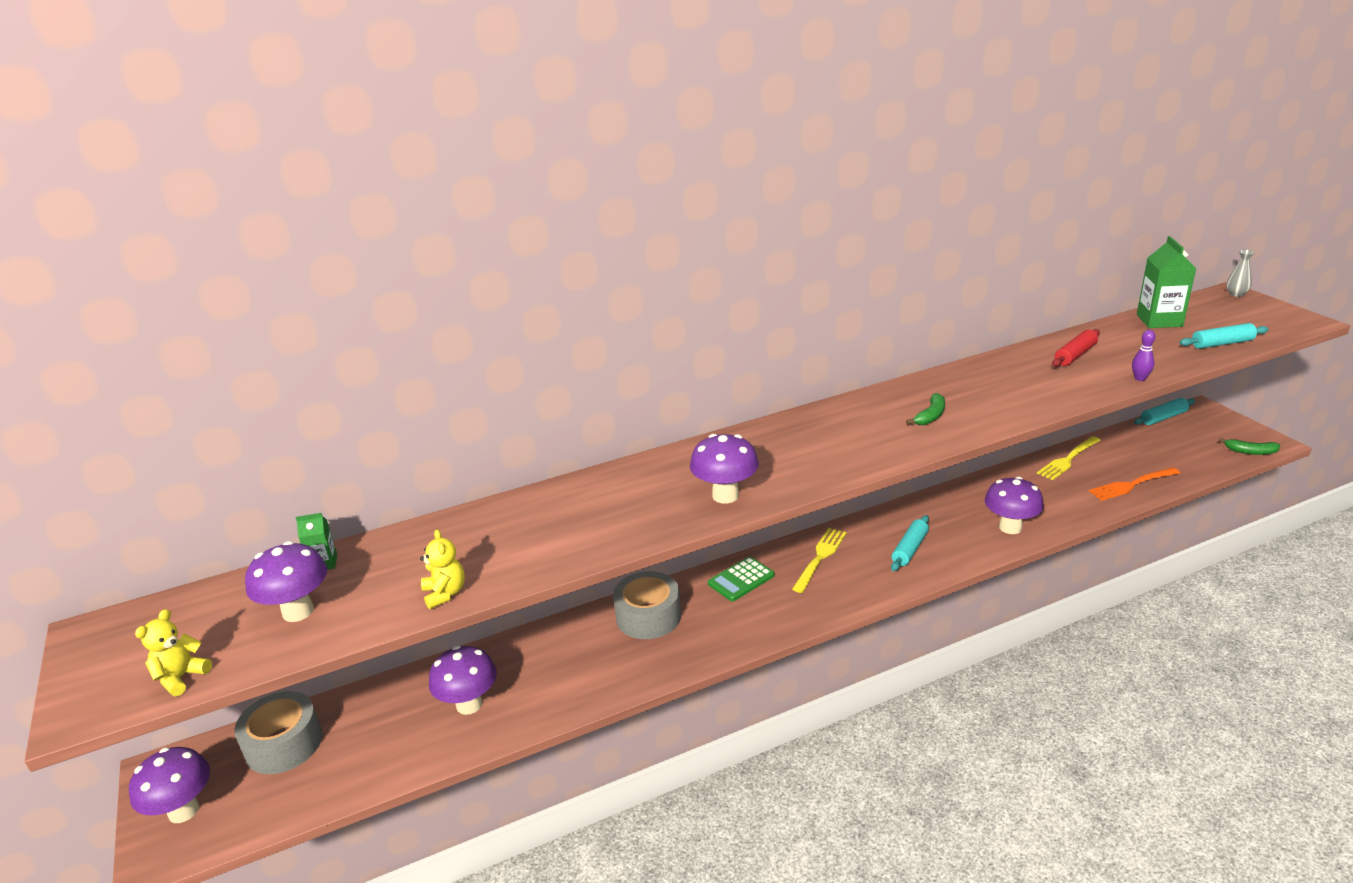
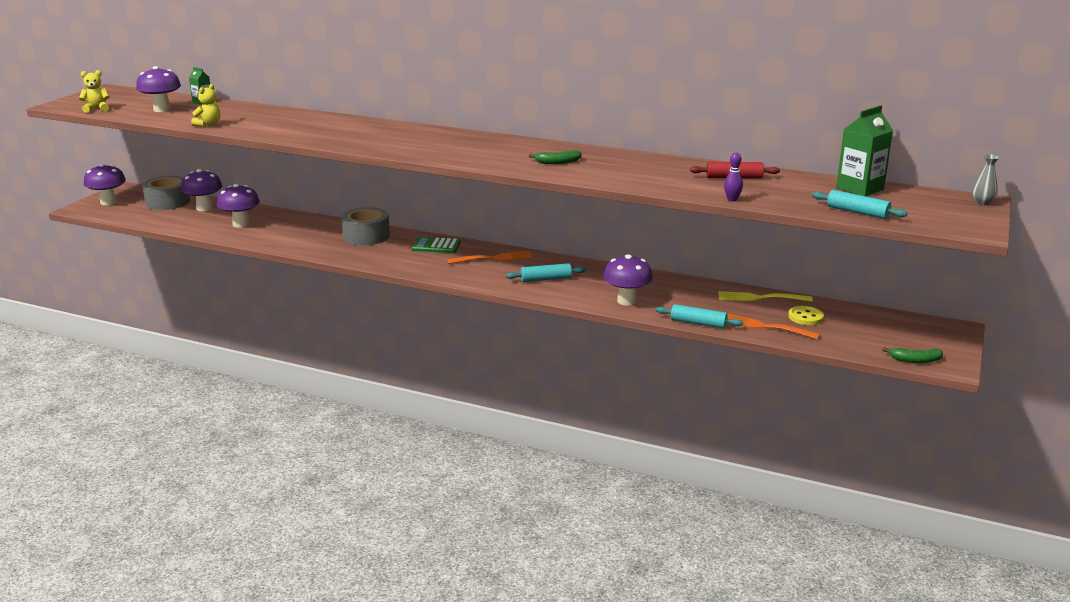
camera: 45 degrees right, 5 degrees down
(725, 495) = (377, 144): purple mushroom -> purple mushroom (204, 208)
(820, 557) = (493, 258): yellow fork -> orange fork
(1127, 458) = (805, 317): none -> yellow button
(1163, 417) = (905, 317): turquoise rolling pin -> turquoise rolling pin (698, 323)
(1250, 452) = (915, 360): green banana -> green banana turned 60 degrees counterclockwise

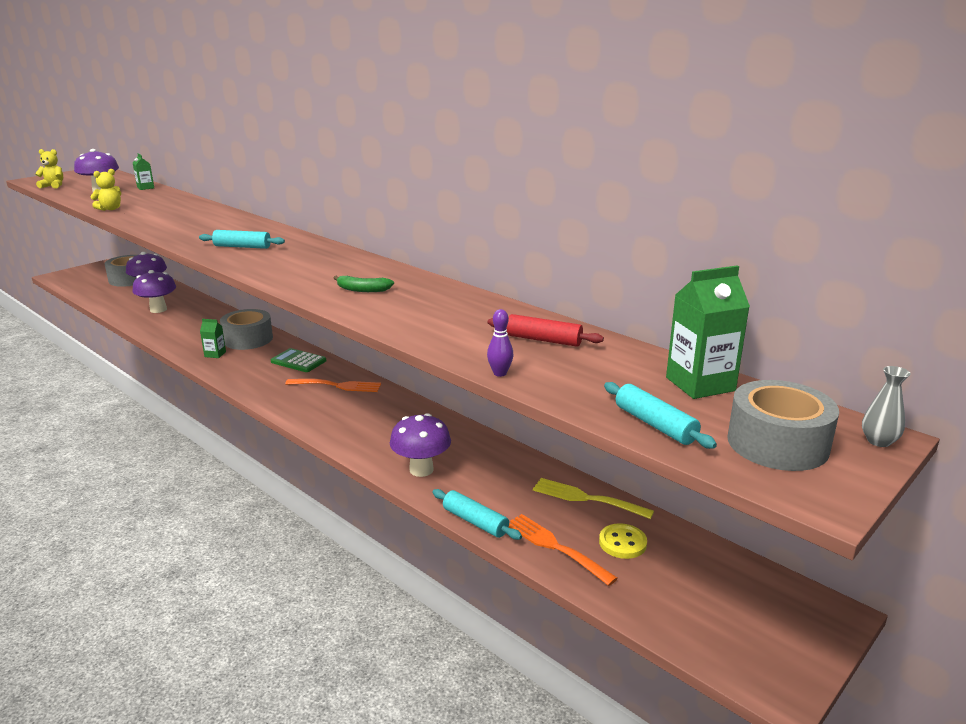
camera: 20 degrees right, 0 degrees up
(108, 202) = (86, 273): purple mushroom -> none
(352, 251) = (215, 354): none -> green carton
(545, 279) = (363, 422): turquoise rolling pin -> turquoise rolling pin (242, 247)
(915, 360) = (728, 662): green banana -> none
(932, 211) = (777, 443): none -> grey tape

